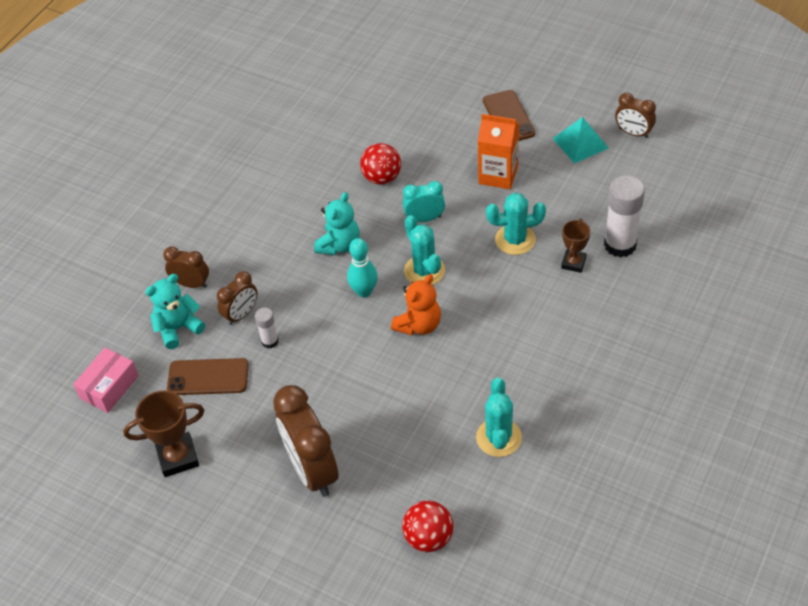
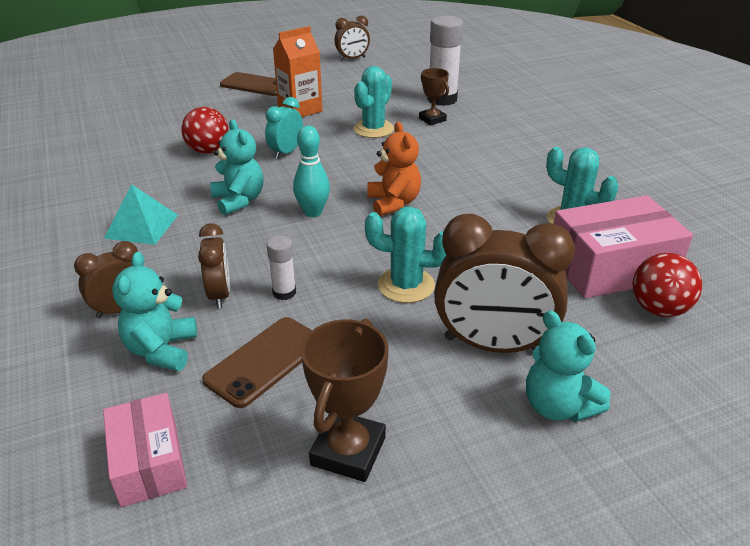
camera: 55 degrees left, 15 degrees down
(286, 528) = (558, 406): none -> turquoise teddy bear
(424, 271) = (339, 175): turquoise cactus -> turquoise cactus (406, 285)
(456, 489) = (611, 267): none -> pink box
(580, 143) = (328, 75): turquoise pyramid -> turquoise pyramid (142, 226)

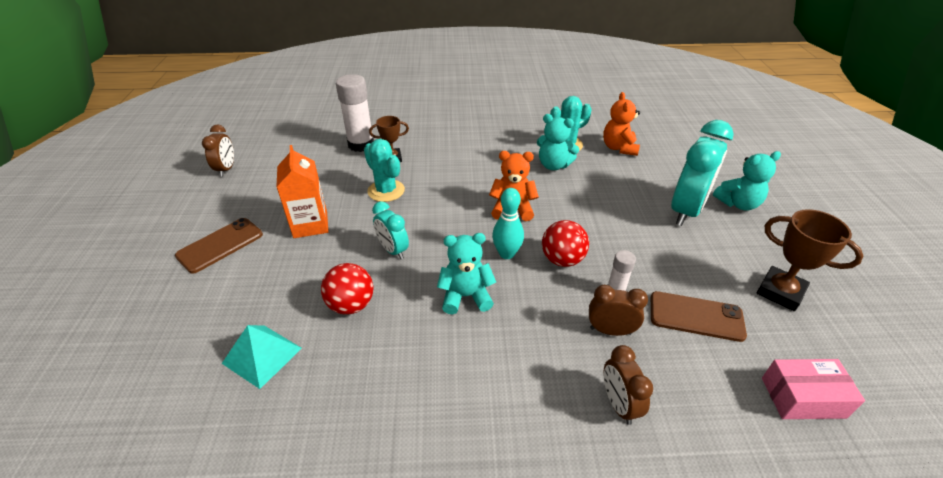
camera: 70 degrees left, 5 degrees up
(142, 226) = (480, 377): turquoise pyramid -> turquoise pyramid (262, 355)
(162, 350) = (679, 378): turquoise teddy bear -> turquoise teddy bear (553, 165)
(265, 361) = (696, 316): brown phone -> brown phone turned 45 degrees counterclockwise
(406, 285) = (619, 229): turquoise cactus -> none
(493, 345) = (686, 210): brown clock -> turquoise clock
(611, 267) = (619, 148): pink box -> orange teddy bear
(658, 309) = (660, 147): red ball -> red ball (562, 260)

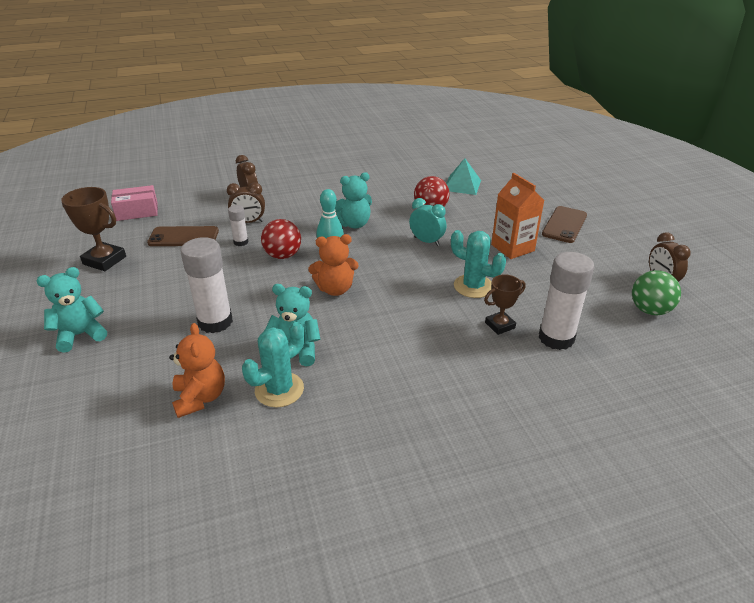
camera: 165 degrees right, 5 degrees down
(271, 150) = (649, 310): none -> green ball
(622, 196) = (215, 322): none -> white glue stick
(686, 210) = (147, 317): turquoise clock -> none

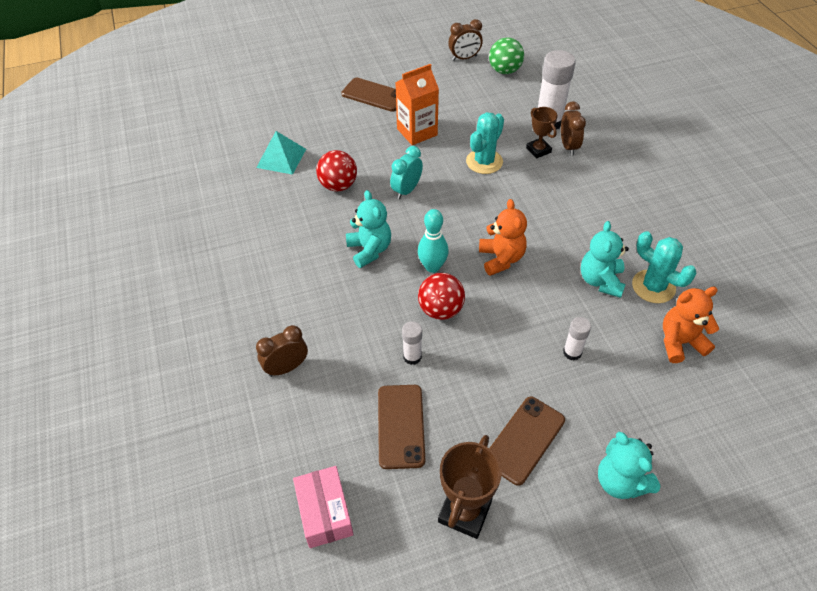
camera: 90 degrees left, 15 degrees up
(144, 289) = (524, 440): none -> brown phone
(215, 322) = (572, 352): white glue stick -> white glue stick, size x0.51
(249, 222) = (361, 356): brown clock -> brown clock (568, 146)

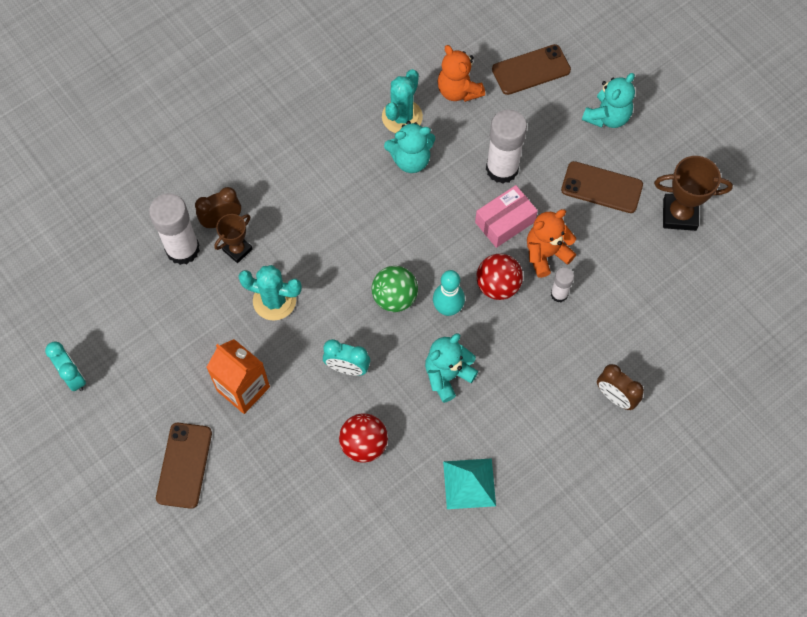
camera: 110 degrees left, 15 degrees up
(281, 158) = (338, 531): turquoise pyramid -> turquoise pyramid (469, 483)
(324, 512) = (726, 312): pink box -> pink box (505, 222)
(401, 426) = (630, 281): brown phone -> brown phone (531, 70)
(464, 58) = (73, 377): brown clock -> turquoise clock
(501, 259) = (414, 249): orange teddy bear -> orange teddy bear (546, 254)
(504, 71) = (91, 320): green ball -> green ball (394, 298)
(572, 352) = (502, 169): white glue stick -> white glue stick, size x1.94

